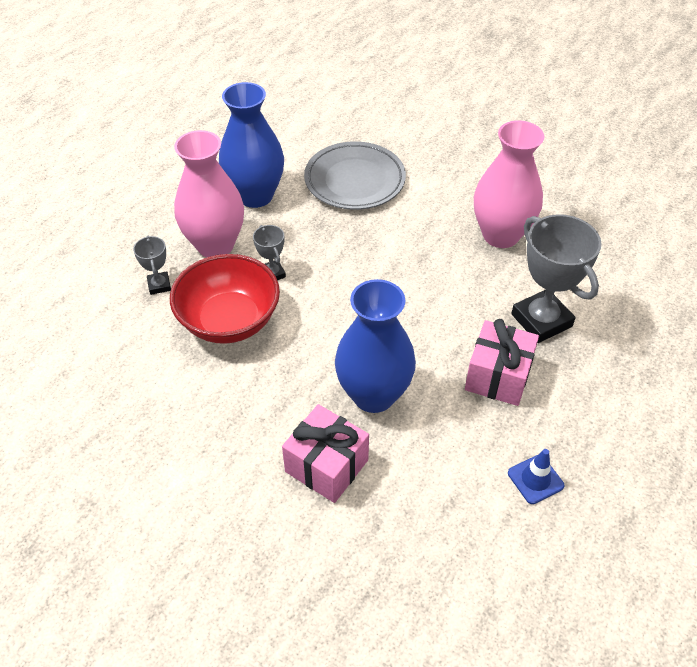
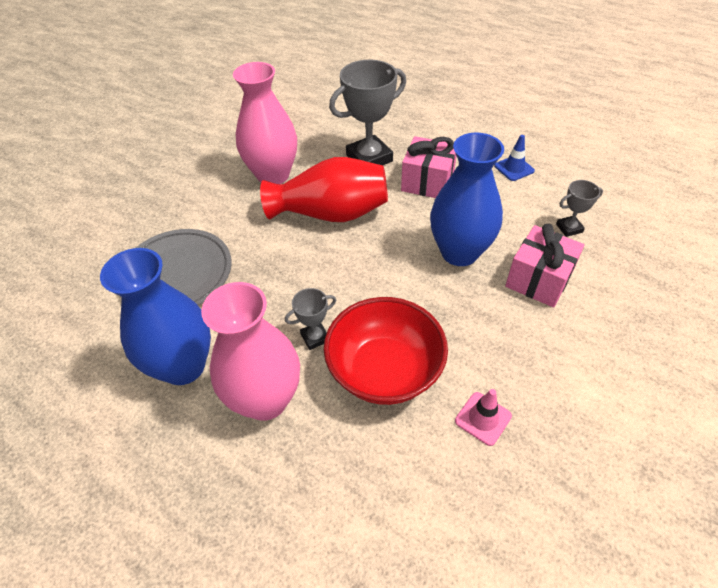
camera: 90 degrees left, 0 degrees up
(159, 285) = (331, 454): grey trophy -> grey trophy (569, 228)
(168, 387) = (483, 418): none -> pink traffic cone
(438, 284) = (331, 213): none -> red vase

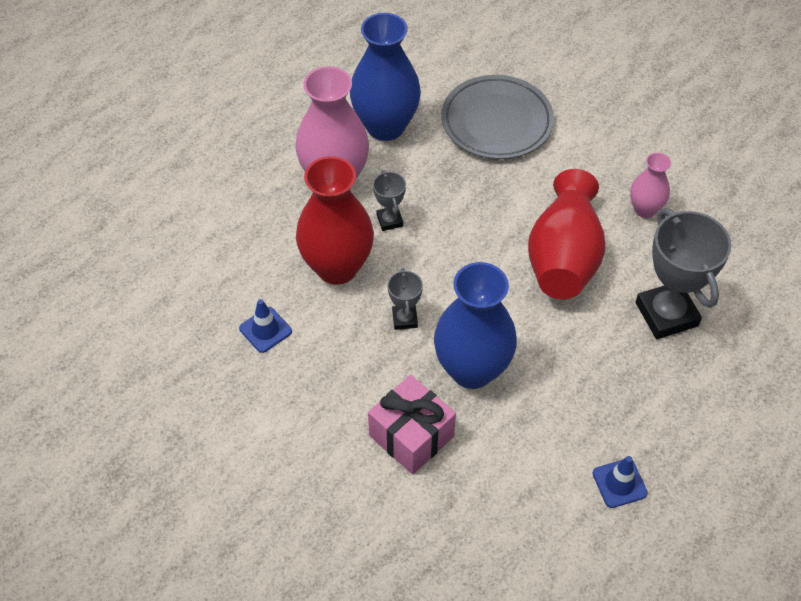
camera: 100 degrees right, 5 degrees up
(273, 175) = (645, 209): pink vase -> pink vase, size x0.53
(384, 370) = (337, 267): red bowl -> red vase
(427, 182) = (605, 369): pink gift -> none
(483, 418) = (265, 330): pink traffic cone -> blue traffic cone
(569, 228) = (486, 504): grey trophy -> grey trophy (405, 319)

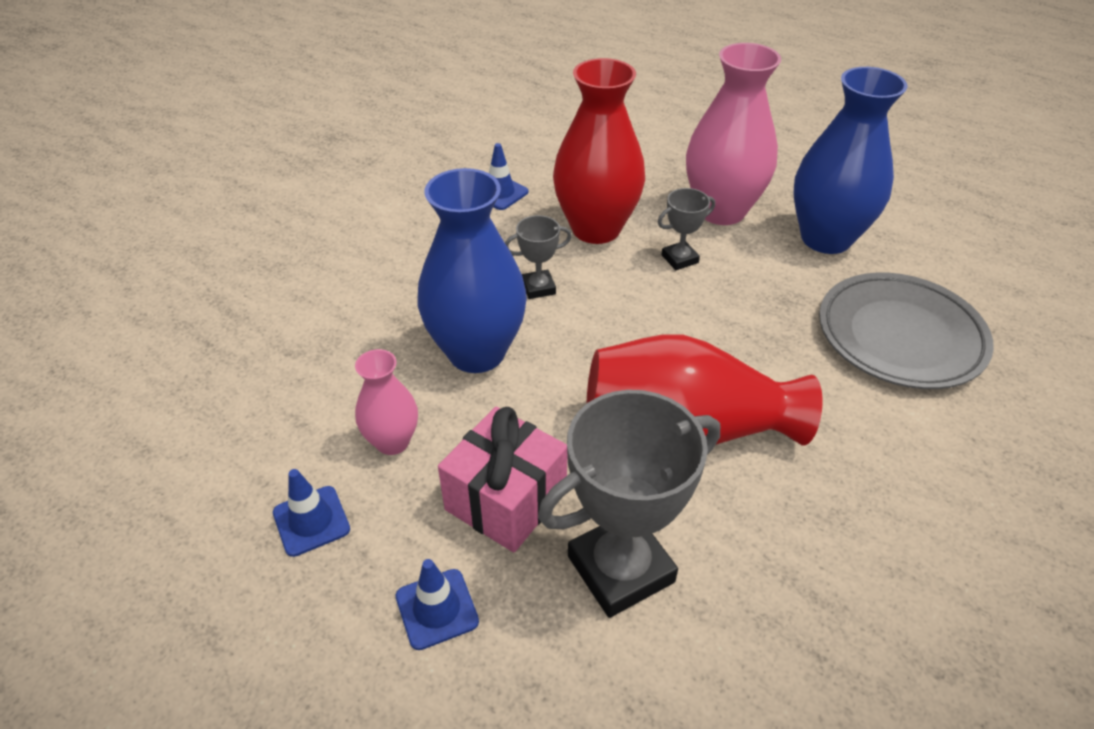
camera: 80 degrees right, 10 degrees down
(411, 436) = (378, 311): pink gift -> pink gift (506, 499)
(645, 209) = (826, 528): pink vase -> pink vase (392, 442)
(689, 412) = (437, 609): none -> blue traffic cone

